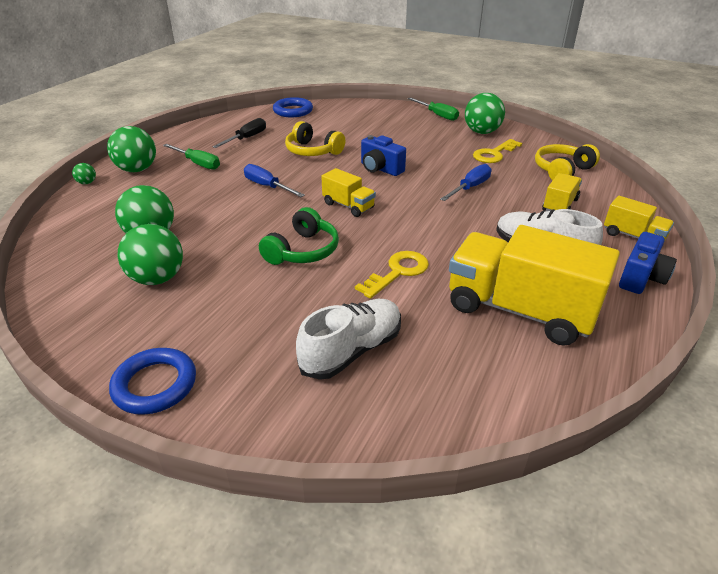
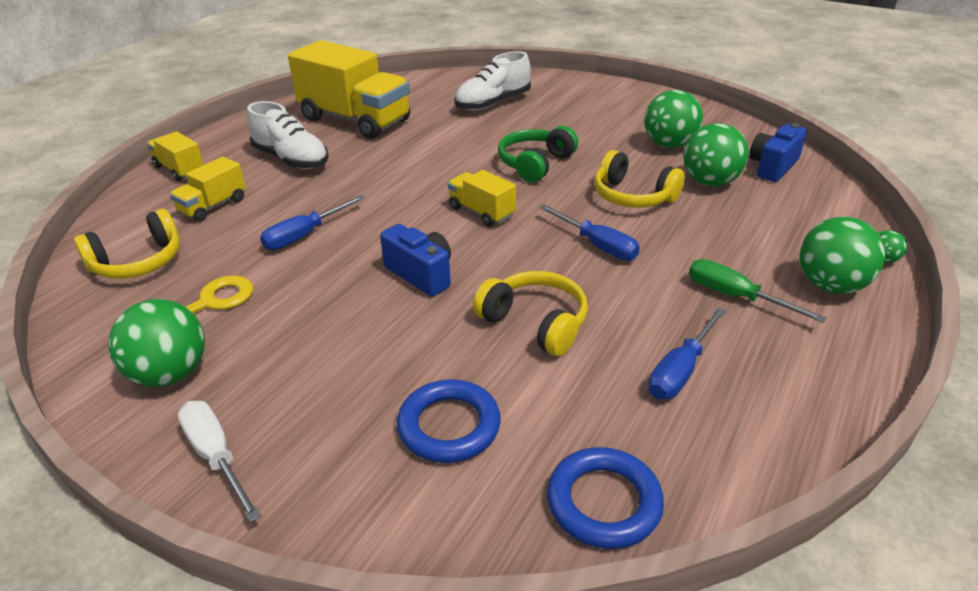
camera: 175 degrees left, 0 degrees up
(155, 385) = (623, 92): blue ring -> blue ring (449, 426)
(225, 221) = (633, 196): none -> yellow headphones
(246, 138) = (681, 370): black screwdriver -> blue screwdriver
(398, 272) = (443, 145): yellow key -> none
(437, 115) = (216, 456): green screwdriver -> white screwdriver
(641, 278) = (227, 137): blue camera -> blue camera (772, 167)

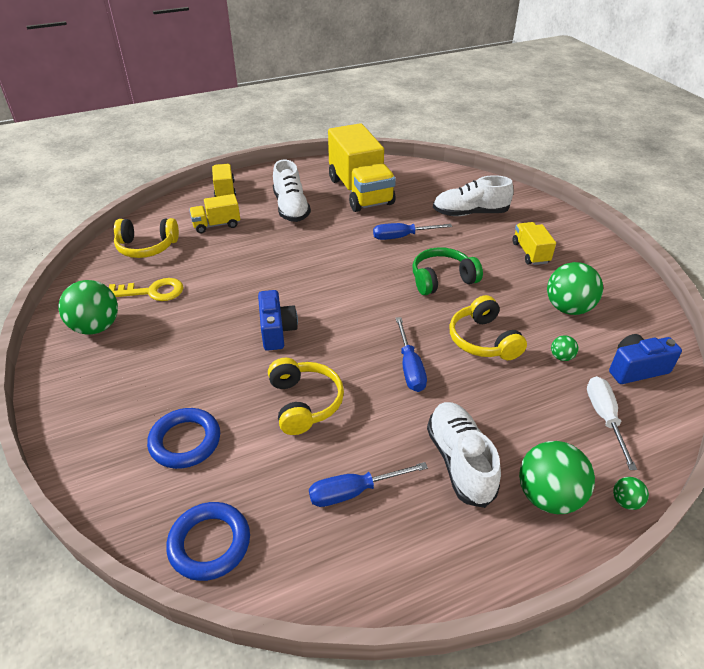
camera: 35 degrees right, 5 degrees up
(216, 456) = (69, 389): white screwdriver -> white screwdriver (604, 418)
(304, 235) = (243, 269): blue screwdriver -> blue screwdriver (402, 237)
(481, 212) = (362, 302): yellow truck -> yellow truck (530, 253)
(710, 182) = (561, 357): green ball -> green ball, size x0.46
(735, 297) = (460, 461): green screwdriver -> white shoe

